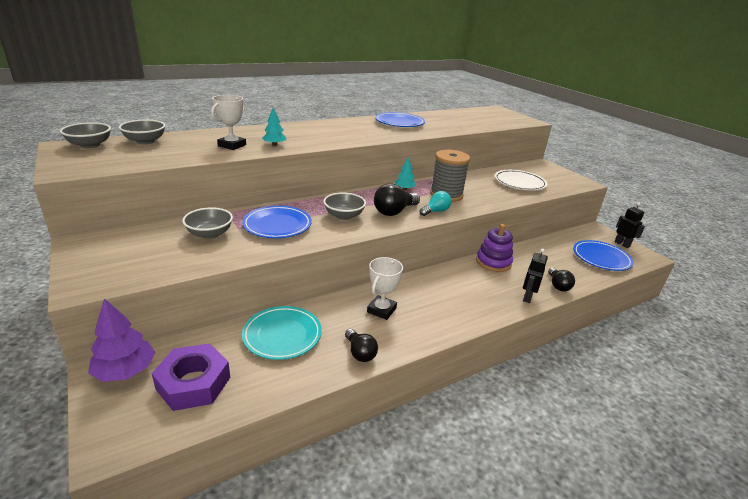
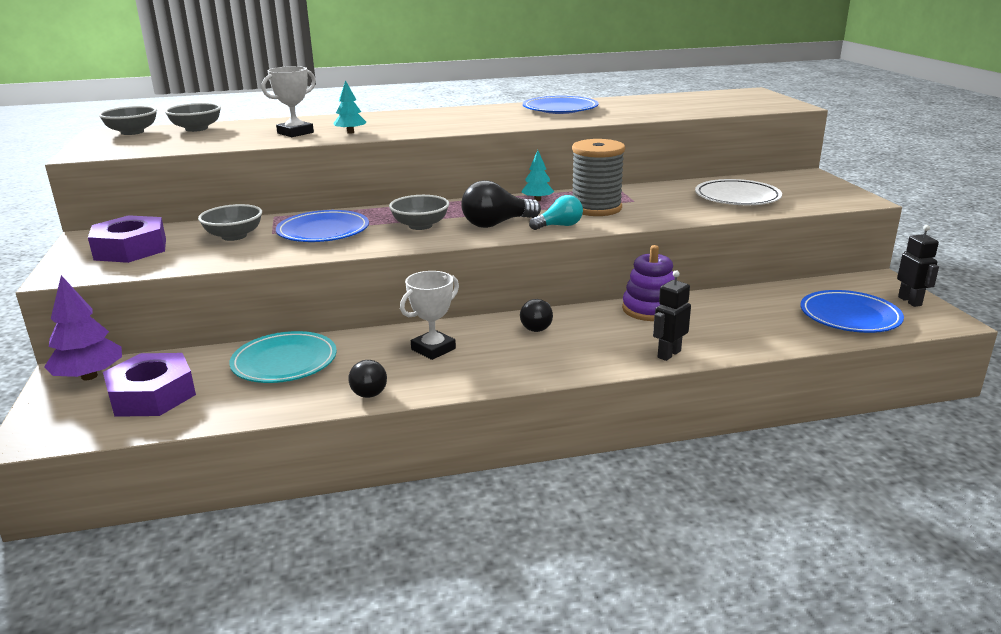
camera: 20 degrees right, 5 degrees down
(129, 253) = (130, 249): none -> purple nut
(558, 285) = (735, 345): black light bulb -> black light bulb (538, 326)

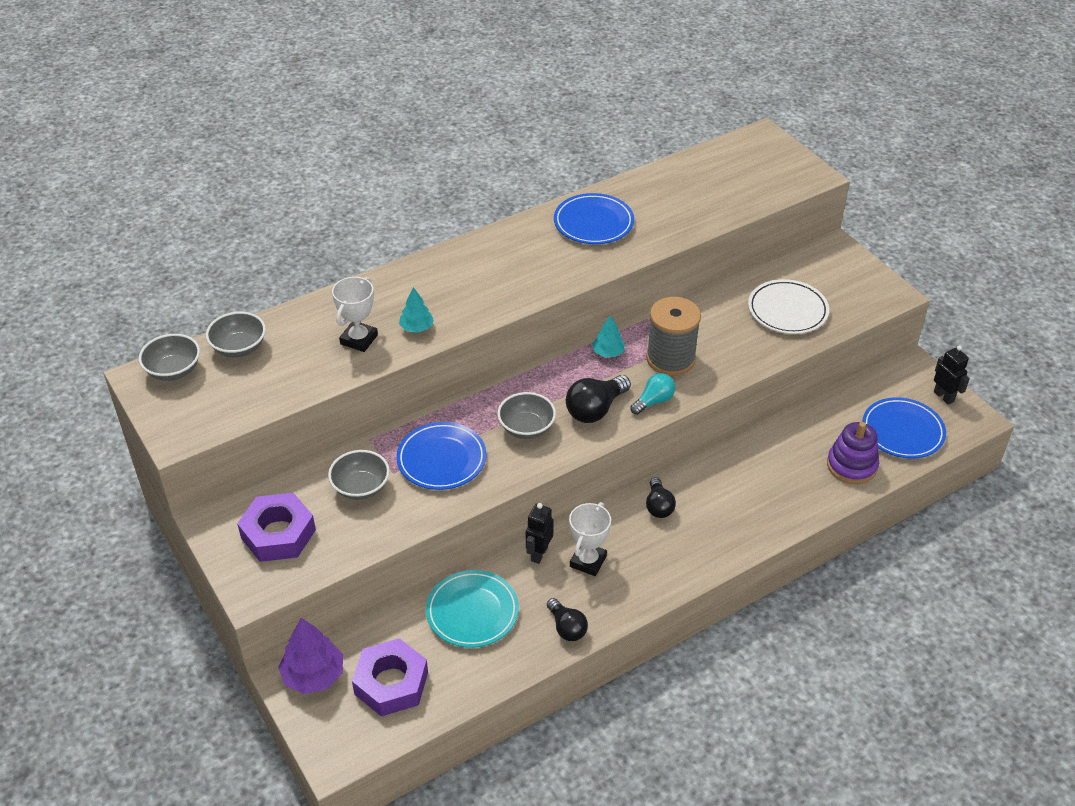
camera: 20 degrees left, 20 degrees up
(650, 309) = (741, 458): purple stacking toy -> purple stacking toy (851, 465)
(668, 354) = (780, 520): black robot -> black robot (539, 553)

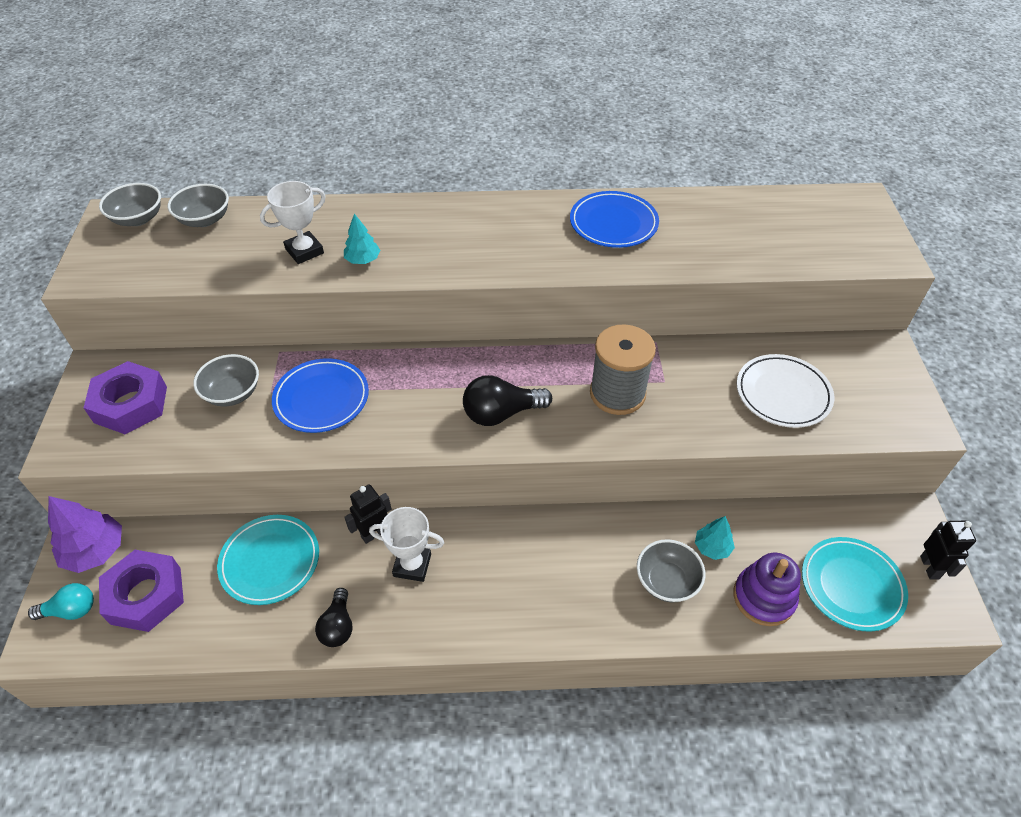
camera: 30 degrees right, 5 degrees up
(526, 428) = (422, 402): grey bowl -> grey bowl (666, 581)
(588, 561) = (412, 565): white trophy -> white trophy turned 45 degrees clockwise
(608, 352) = (559, 361): turquoise tree -> turquoise tree (712, 547)
(654, 401) = (566, 430): turquoise light bulb -> turquoise light bulb (71, 610)
(658, 506) = (523, 541): black light bulb -> none
(902, 431) = (851, 585): blue plate -> turquoise plate

